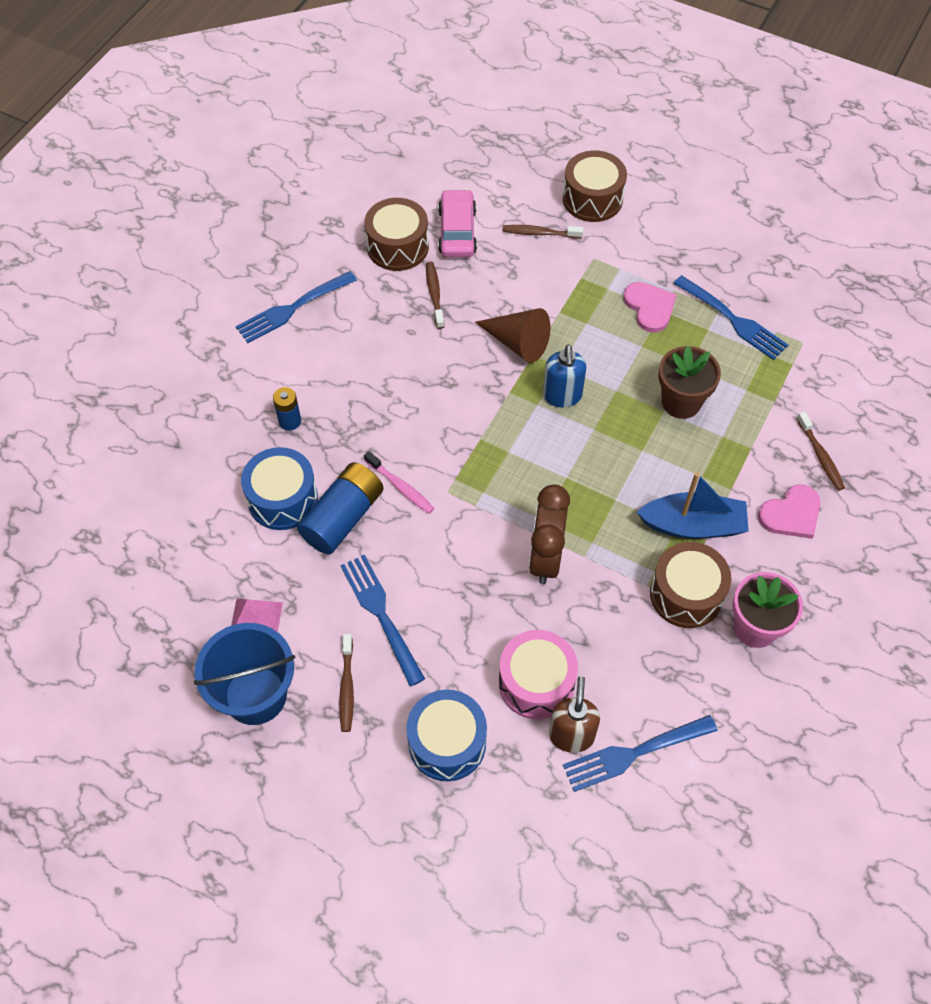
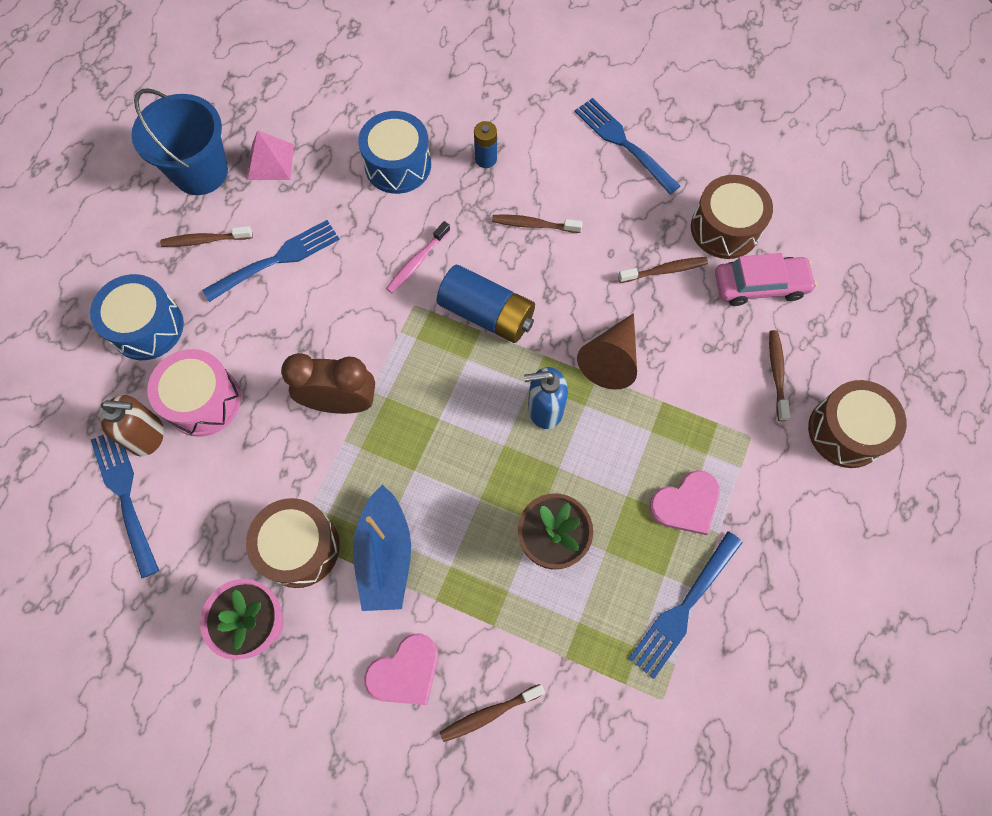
camera: 85 degrees right, 10 degrees up
(343, 517) = (380, 216): blue battery -> blue battery (487, 313)
(372, 388) = (533, 225): none -> brown toothbrush
(791, 514) = (405, 672): pink heart -> pink heart turned 90 degrees counterclockwise

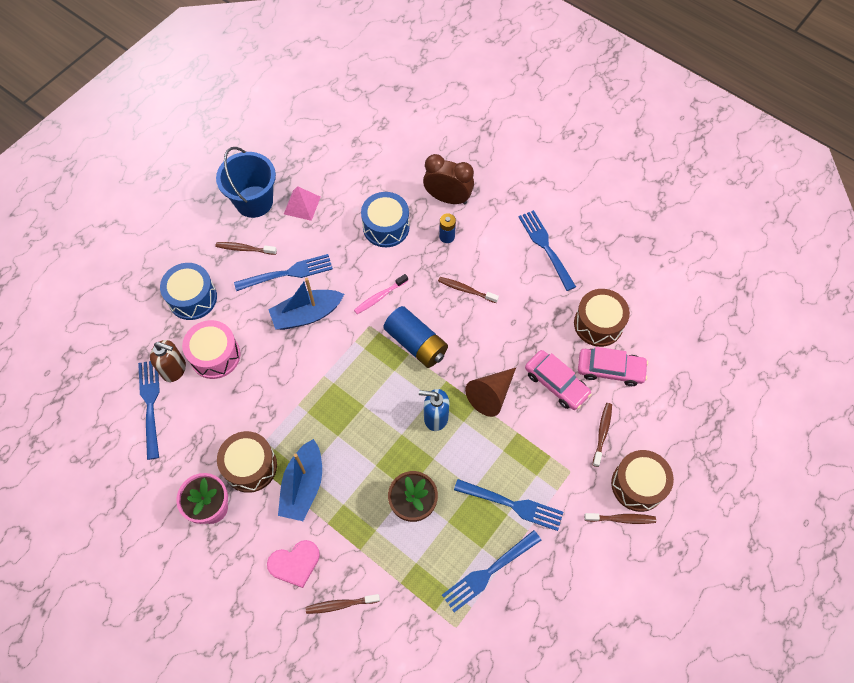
camera: 15 degrees right, 5 degrees down
(320, 311) = (306, 315): none -> blue boat
(341, 402) = (303, 379): brown clock -> brown clock (448, 198)
(665, 270) = (547, 343): brown toothbrush -> brown toothbrush (621, 519)
(686, 504) = (511, 505): pink heart -> blue fork
(694, 321) = (556, 383): none -> pink car

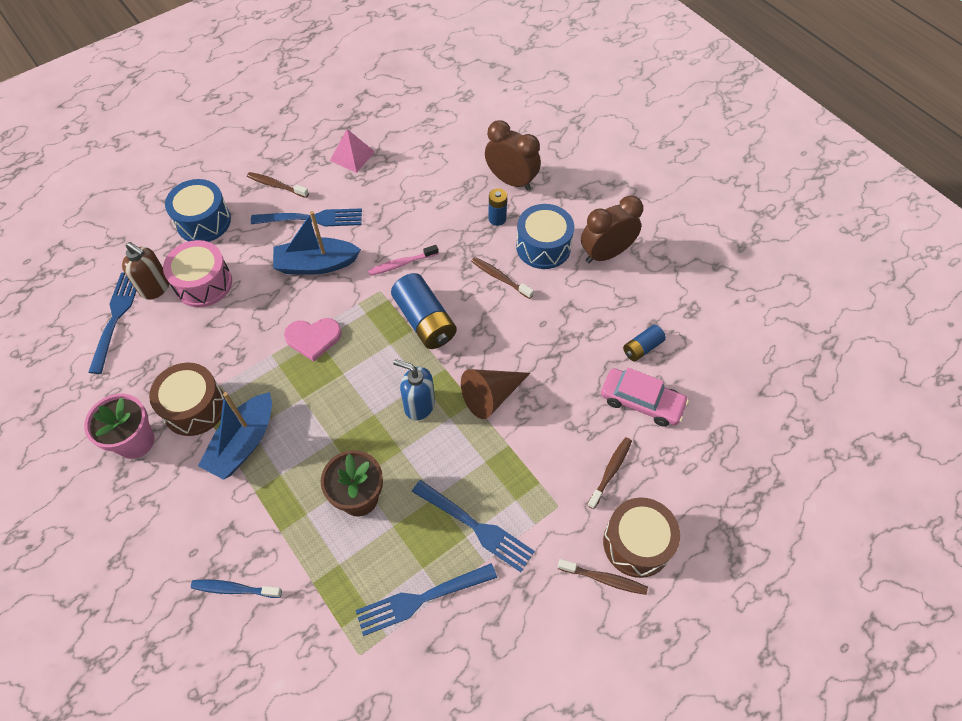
camera: 15 degrees right, 5 degrees down
(254, 201) = (304, 142): blue bucket -> none
(295, 563) = (201, 527): pink heart -> pink heart (313, 338)
(340, 604) = (234, 589): brown toothbrush -> blue toothbrush
(386, 227) = (434, 195): blue drum -> blue drum (543, 246)
(546, 247) = (606, 253): blue fork -> brown clock
(556, 383) = (572, 401): pink car -> none
(598, 324) = (642, 348): brown drum -> blue battery

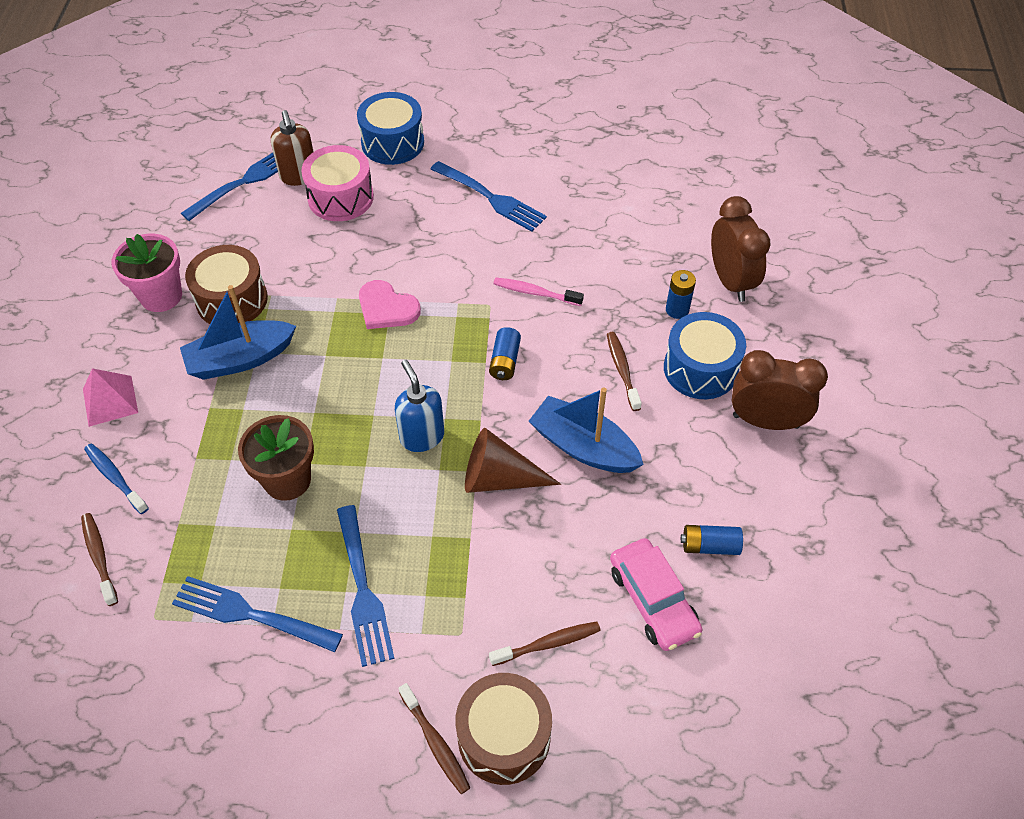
camera: 40 degrees right, 5 degrees down
(276, 185) = (487, 148): brown toothbrush -> brown toothbrush (99, 557)
(316, 264) = (454, 242): blue boat -> blue boat (583, 446)
(352, 156) = (586, 161): pink pyramid -> pink pyramid (110, 401)
(425, 321) = (505, 361): blue battery -> blue battery, size x0.54

